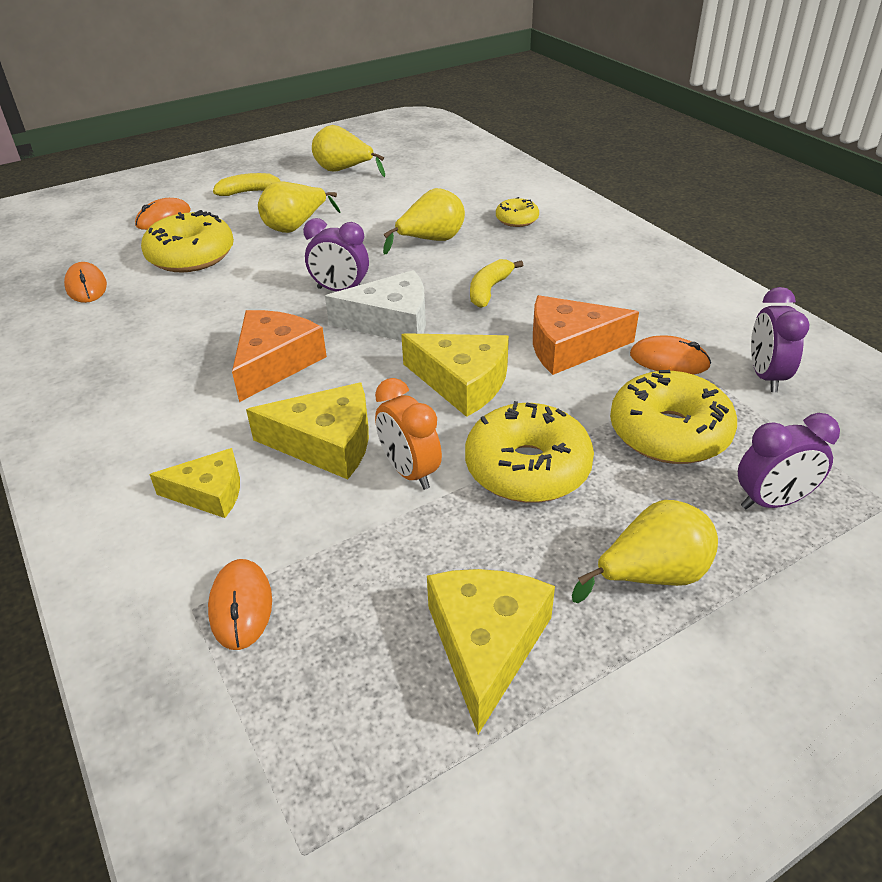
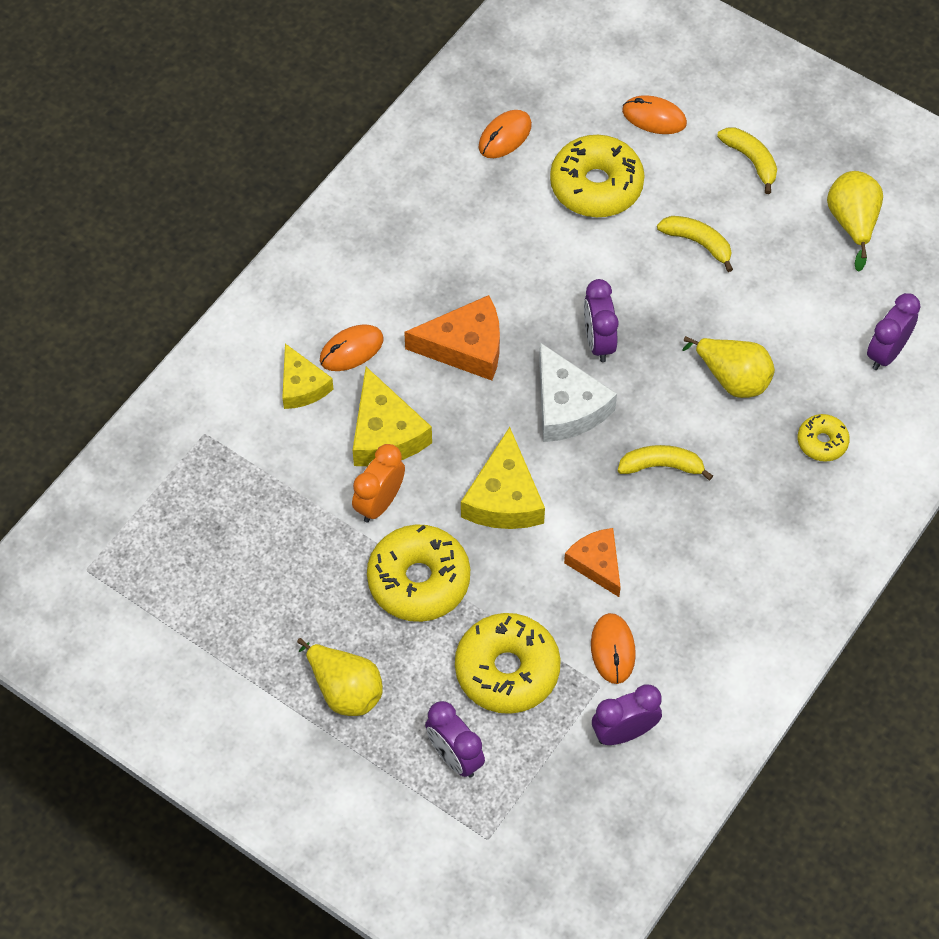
camera: 65 degrees right, 20 degrees up
(241, 606) = (217, 459): orange mouse -> orange mouse (351, 350)
(295, 227) = (698, 243): yellow pear -> yellow banana
(460, 182) = (886, 353): none -> purple clock
(486, 644) = (246, 608): yellow cheese -> none
(570, 346) = (597, 564): orange cheese -> orange cheese, size x0.66

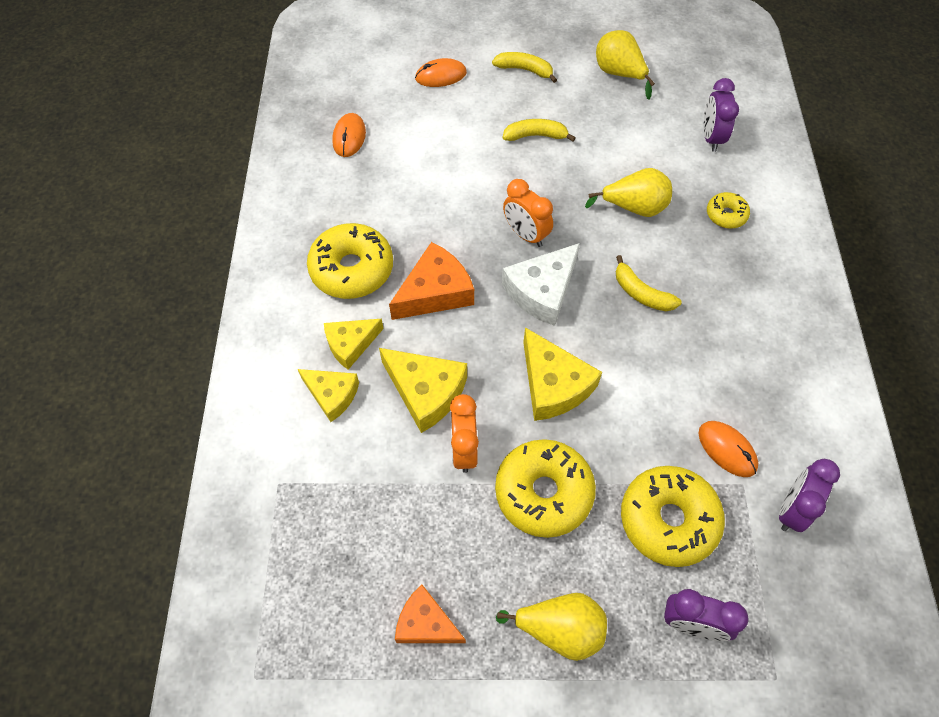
camera: 35 degrees left, 0 degrees up
(351, 350) = (350, 344): orange mouse -> yellow cheese
(567, 406) = (542, 291): white cheese -> white cheese turned 105 degrees clockwise
(596, 186) = (438, 136): yellow donut -> yellow donut (352, 269)
(597, 564) = (659, 392): orange cheese -> orange cheese (426, 623)
(598, 342) = (526, 234): purple clock -> orange clock
(662, 466) = (641, 293): yellow banana -> yellow banana turned 105 degrees counterclockwise

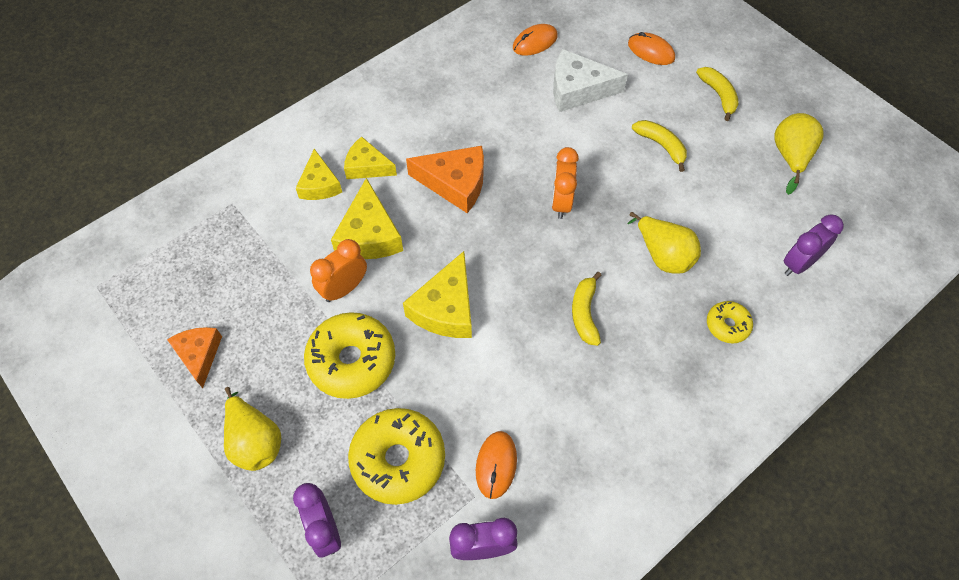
camera: 50 degrees right, 0 degrees up
(352, 269) = (426, 124): yellow donut -> none
(542, 291) = (520, 247): white cheese -> white cheese (578, 89)

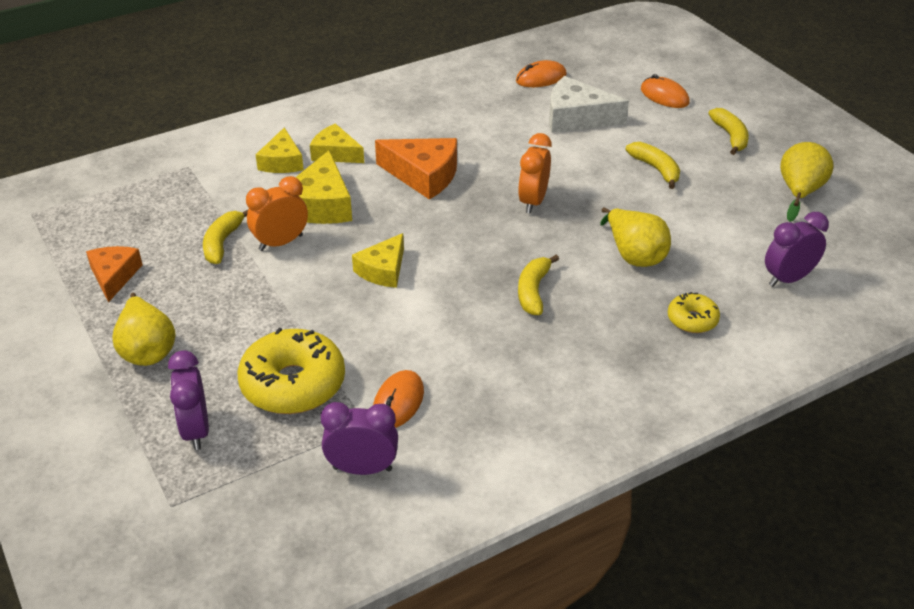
camera: 10 degrees right, 20 degrees down
(290, 297) = (222, 243): none -> yellow banana
(352, 361) = (270, 299): yellow donut -> none
(446, 308) = (383, 270): yellow cheese -> yellow cheese, size x0.66

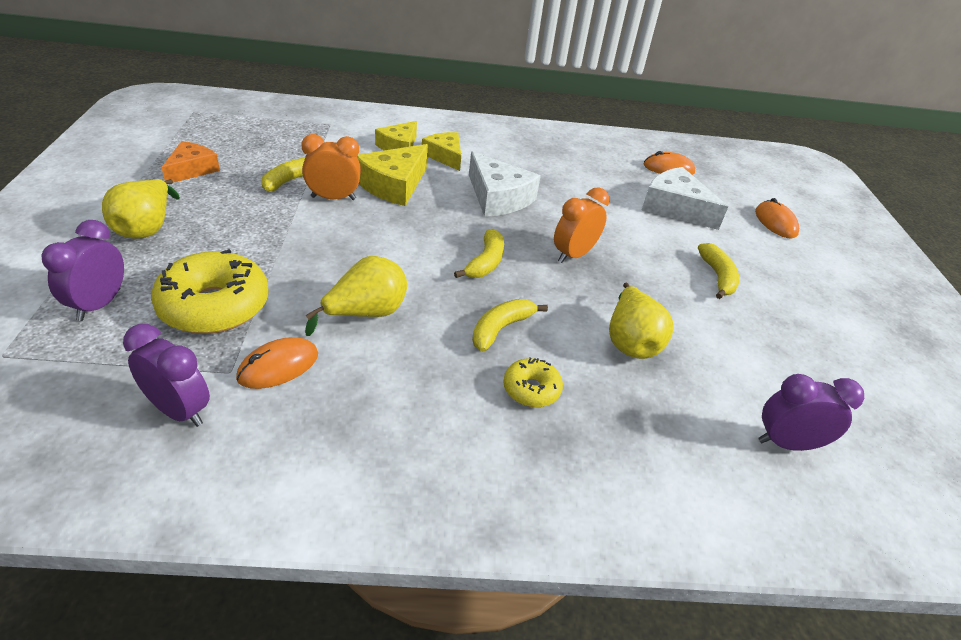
camera: 25 degrees right, 0 degrees up
(383, 270) = (388, 252): yellow cheese -> none
(423, 175) = (498, 198): orange cheese -> white cheese
(692, 320) = (640, 433): yellow donut -> yellow donut (531, 389)
(730, 136) = (819, 280): yellow banana -> yellow banana (485, 262)
(799, 192) = (863, 361): yellow pear -> yellow pear (365, 314)

